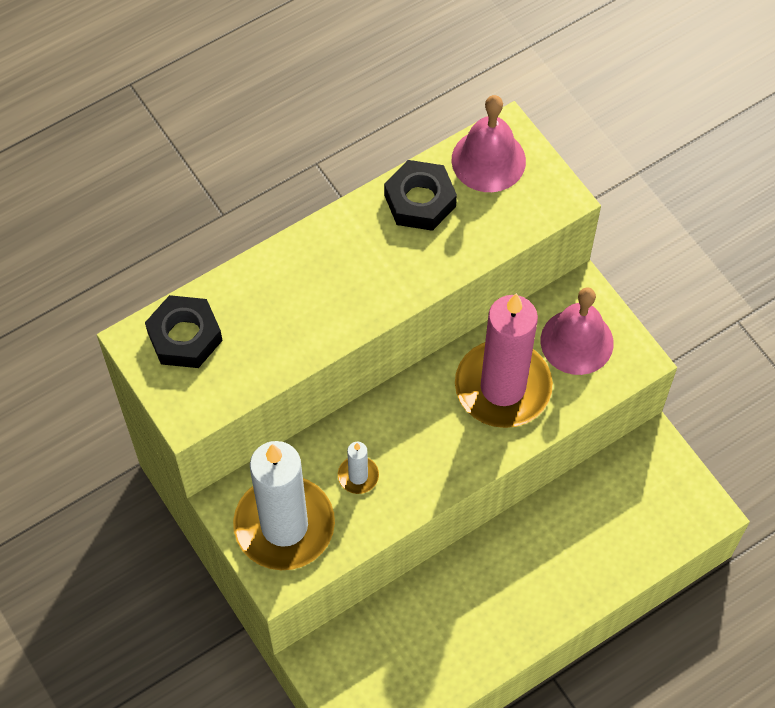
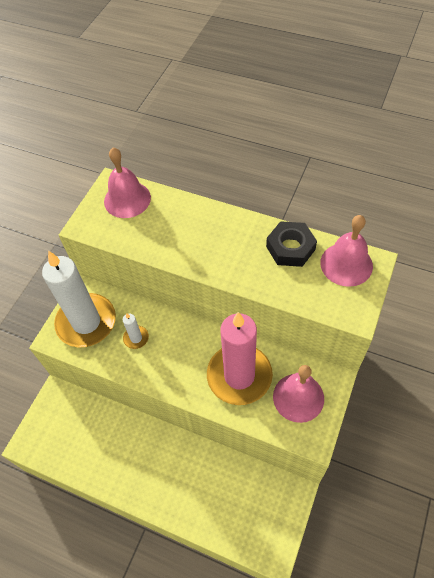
camera: 60 degrees right, 5 degrees down
(184, 336) = (127, 199): black nut -> pink bell

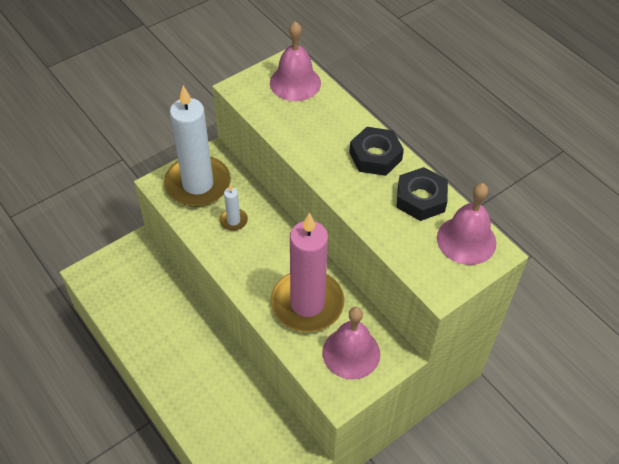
camera: 25 degrees right, 5 degrees down
(232, 230) = (375, 156): none -> black nut

